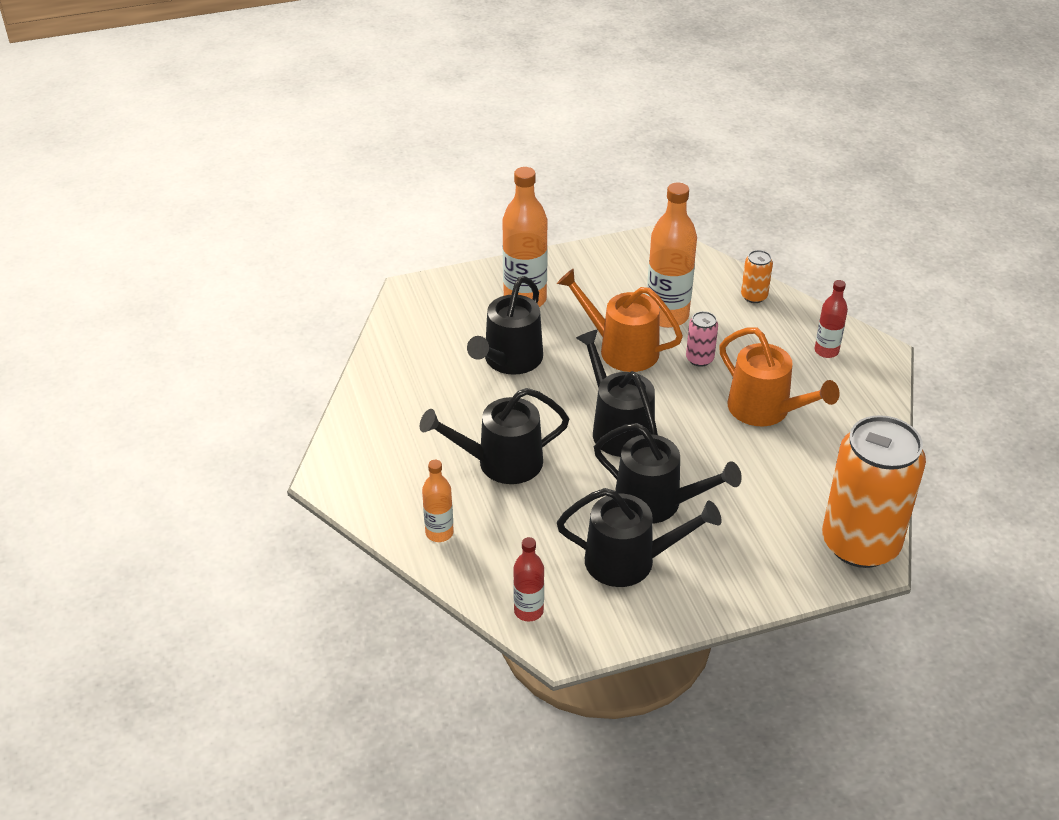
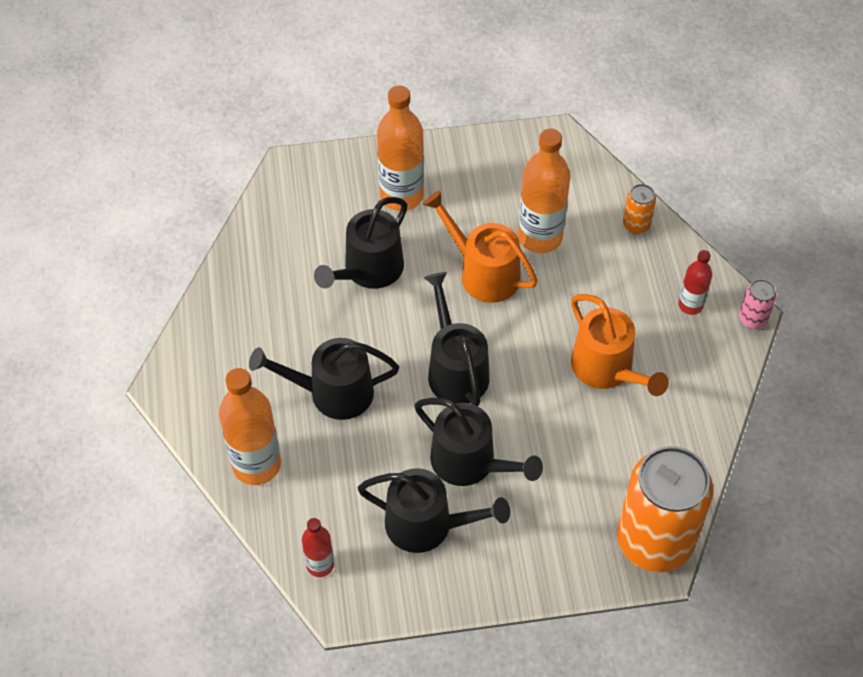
camera: 10 degrees right, 15 degrees up
(439, 533) = (256, 465): orange bottle -> orange bottle, size x1.83
(699, 359) = (558, 296): pink can -> pink can (752, 319)

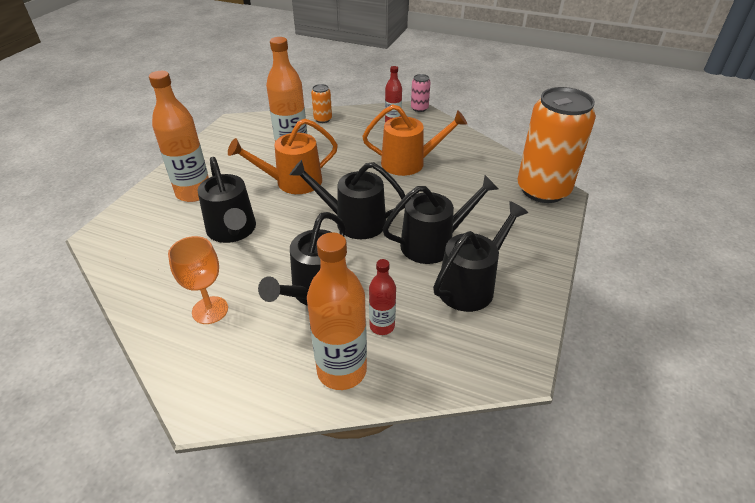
camera: 60 degrees left, 15 degrees down
(260, 323) = (210, 310): none -> orange goblet
(320, 565) = (469, 366): red bottle -> red bottle (382, 326)

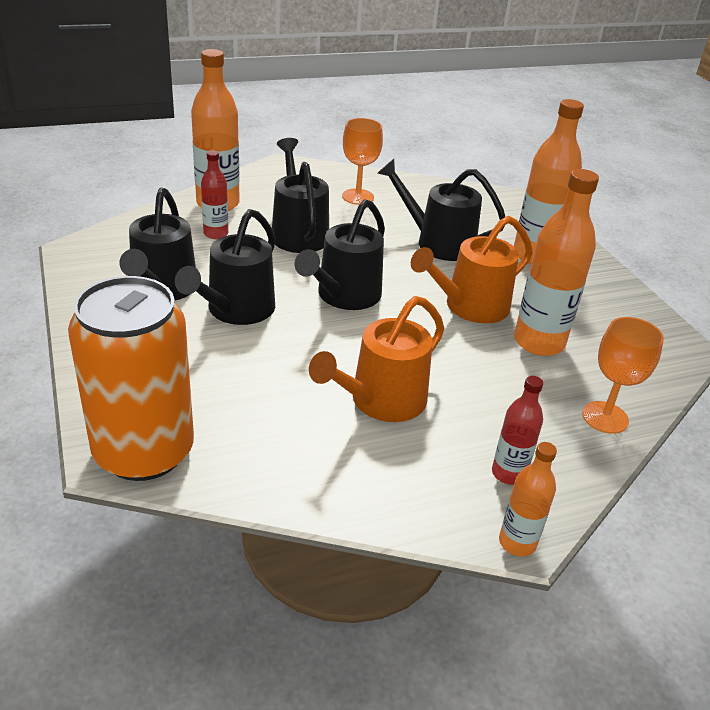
camera: 135 degrees right, 5 degrees down
(293, 182) = (470, 307): orange watering can -> orange watering can turned 150 degrees counterclockwise
(323, 119) = (605, 417): orange can -> orange goblet
(354, 221) = (344, 296): black watering can -> black watering can turned 150 degrees clockwise
(419, 108) = (517, 542): pink can -> orange bottle

